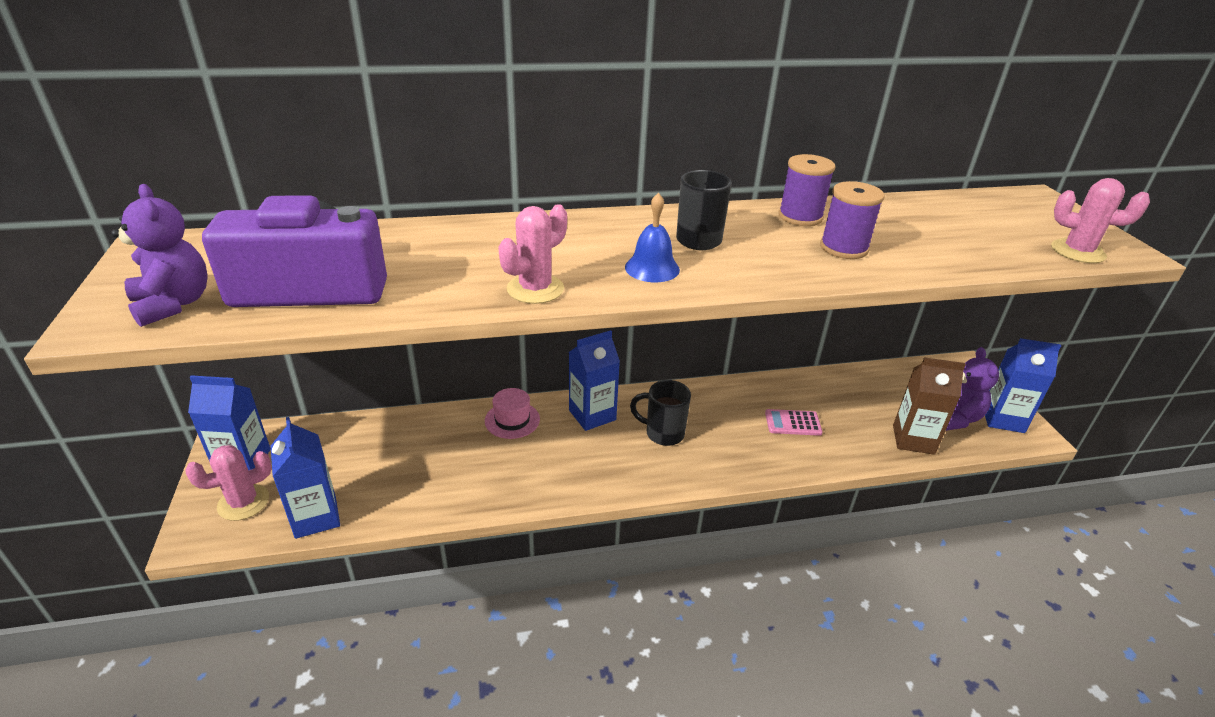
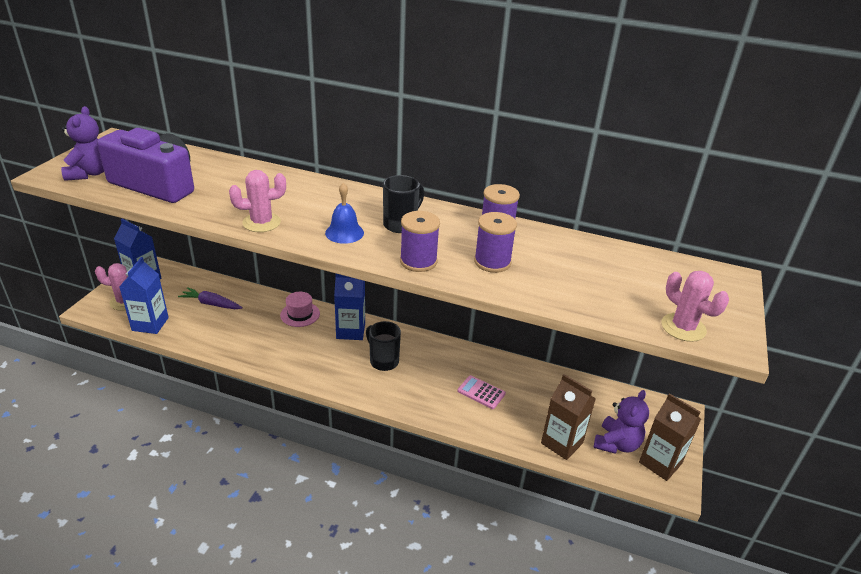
camera: 30 degrees right, 0 degrees up
(380, 454) = (211, 304): none -> purple carrot
(776, 272) = (418, 261): none -> purple spool
(1003, 419) = (660, 463): blue carton -> brown carton

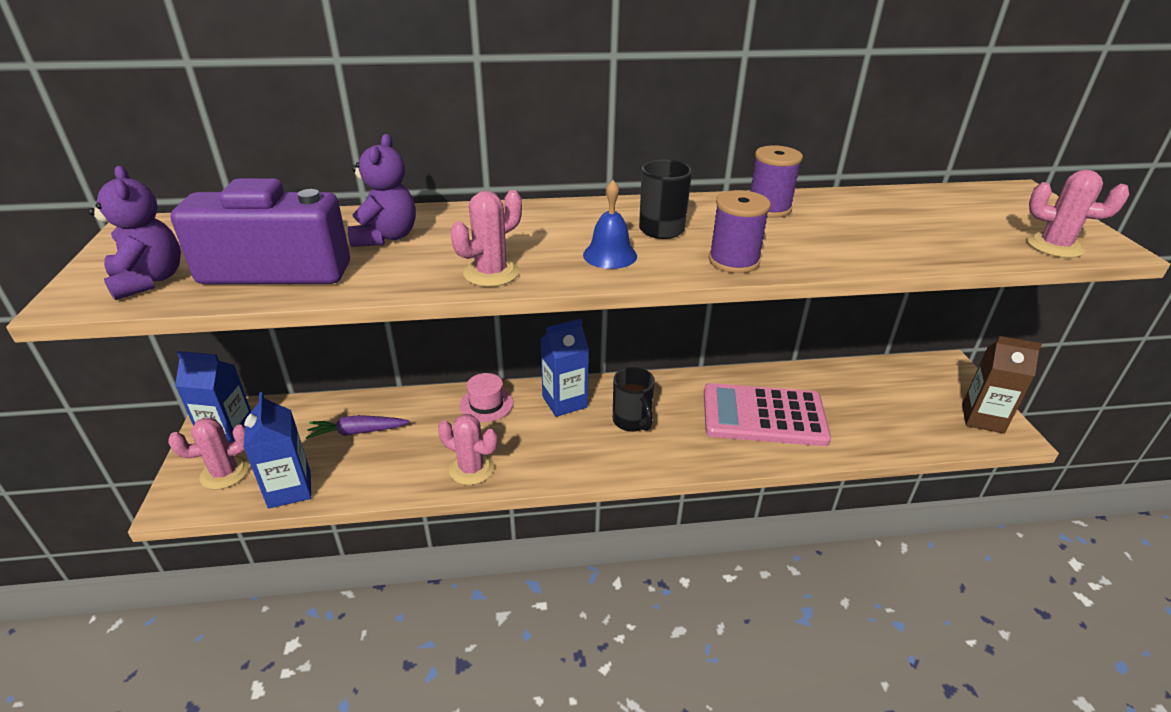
camera: 25 degrees left, 0 degrees up
(257, 351) = (471, 469): none -> pink cactus
(383, 361) = (632, 422): black mug -> black mug turned 135 degrees counterclockwise
(481, 392) = (763, 416): pink calculator -> pink calculator, size x2.27
(492, 262) = (807, 239): purple spool -> none
(562, 443) = (886, 436): brown carton -> none
(616, 444) = (931, 416): purple teddy bear -> purple teddy bear (386, 237)

